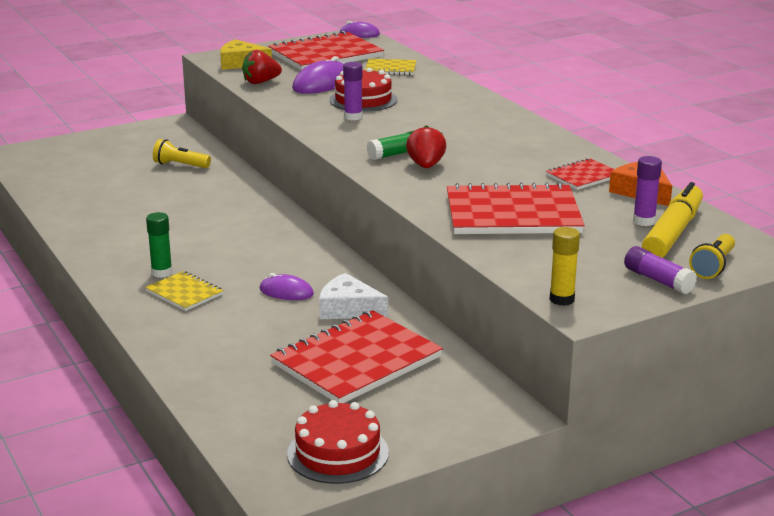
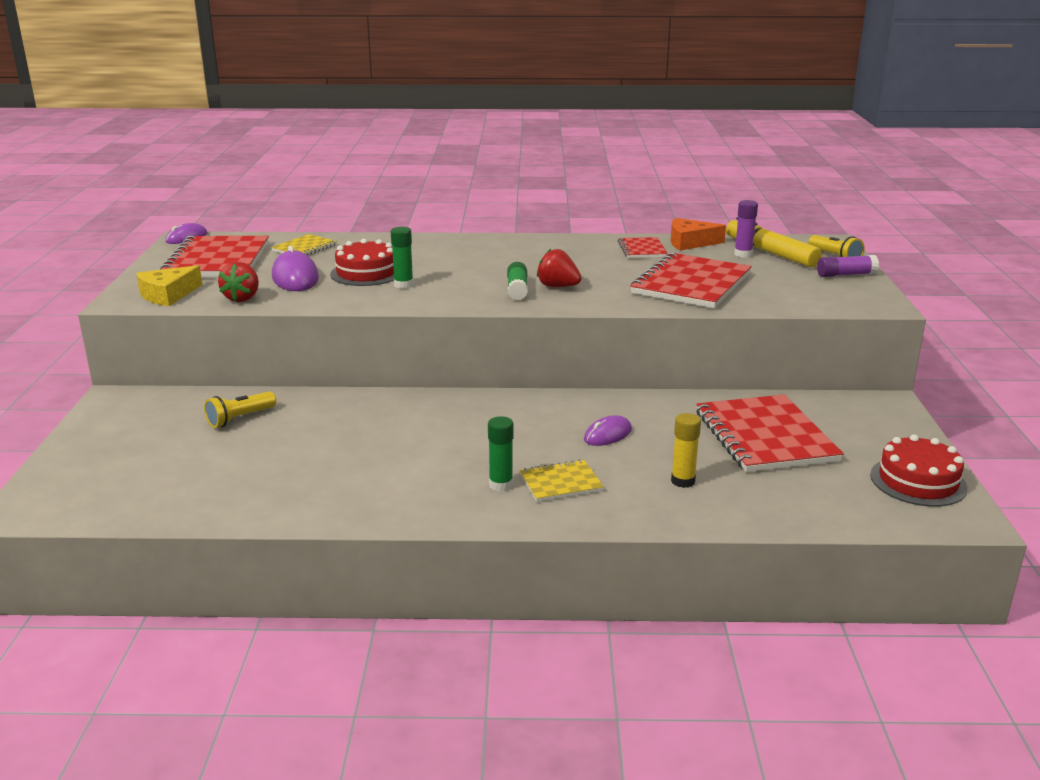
camera: 60 degrees left, 0 degrees up
(348, 309) = (666, 417): white cheese -> none
(353, 117) = (403, 285): purple glue stick -> green glue stick
(562, 299) = (858, 306): yellow glue stick -> yellow glue stick (683, 481)

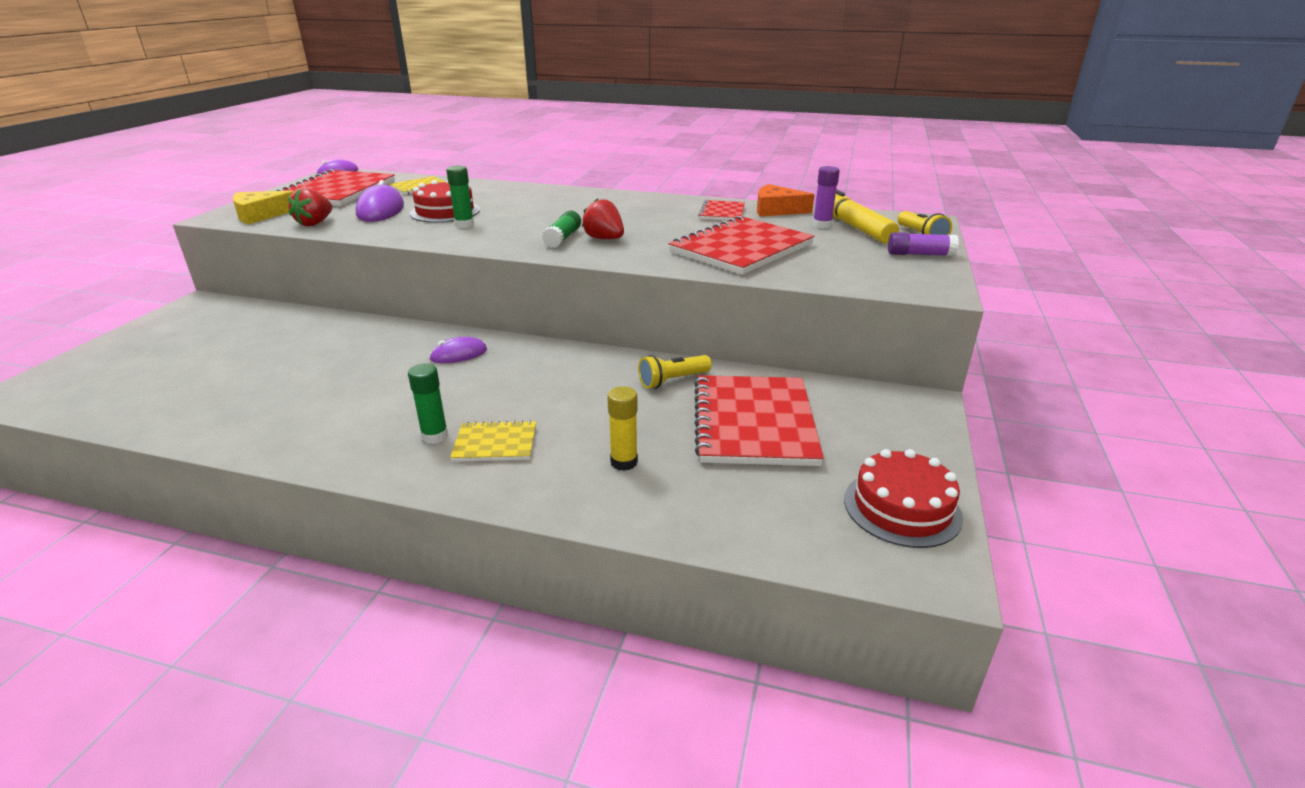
camera: 15 degrees right, 5 degrees up
(240, 418) = (274, 334): yellow flashlight -> yellow flashlight (673, 381)
(608, 435) = (588, 397): purple mouse -> purple mouse (458, 354)

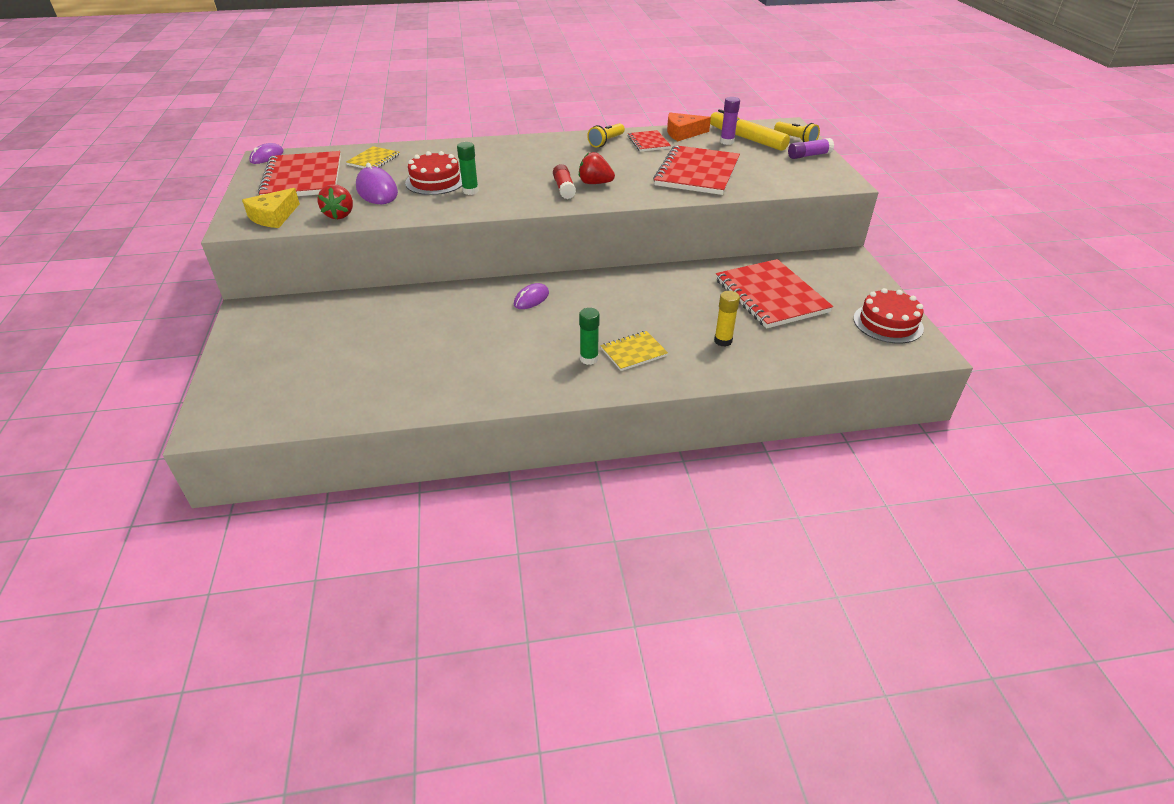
camera: 25 degrees left, 10 degrees up
(563, 238) = (564, 188): green glue stick -> red glue stick
(673, 381) = (696, 281): yellow flashlight -> yellow flashlight (606, 142)

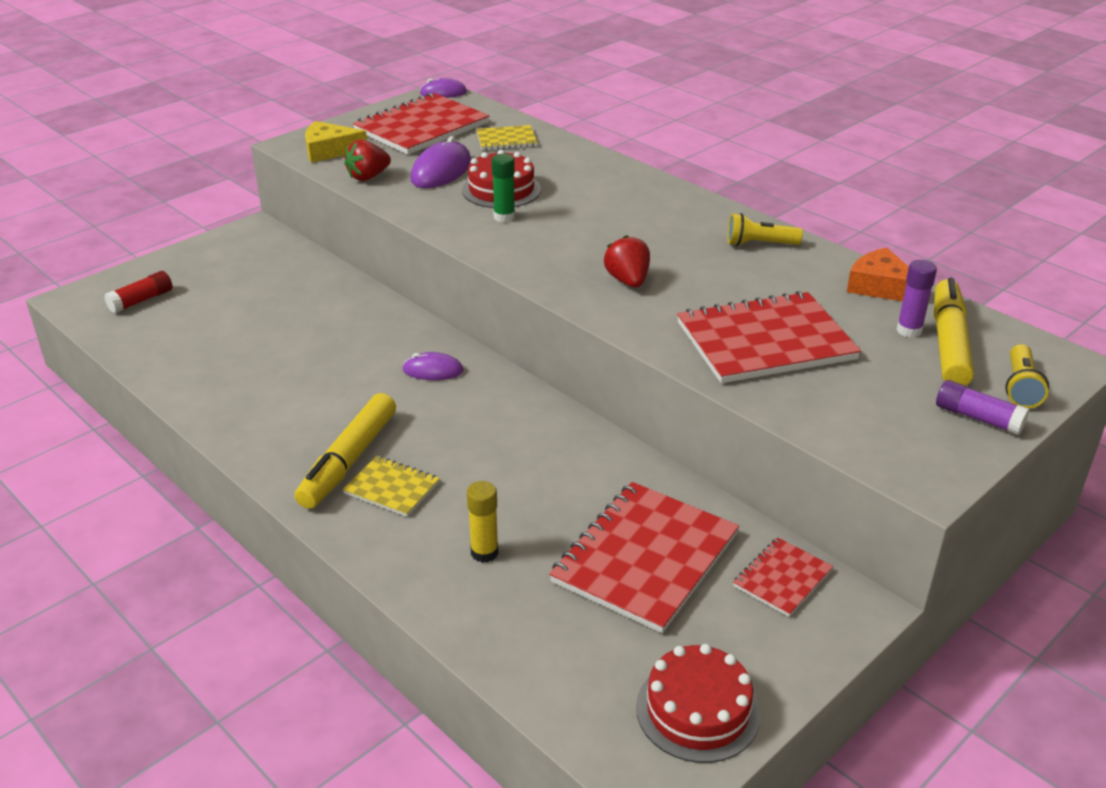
camera: 55 degrees right, 5 degrees down
(564, 188) = (585, 267): red glue stick -> red glue stick (141, 300)
(589, 359) = (349, 460): green glue stick -> yellow marker
(648, 142) = (806, 273): red notebook -> red notebook (782, 578)

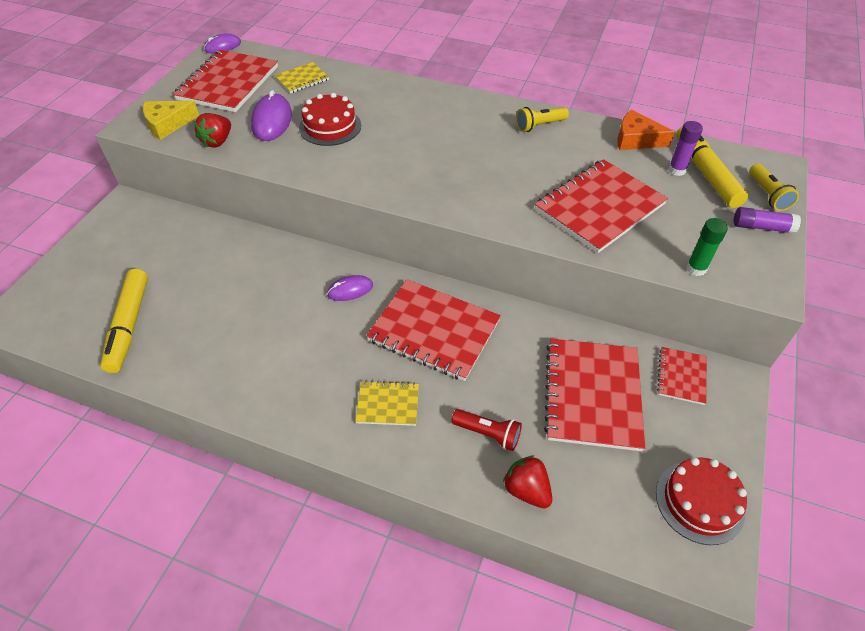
camera: 25 degrees left, 15 degrees up
(141, 300) = (71, 301): red glue stick -> none
(349, 460) = (340, 392): yellow marker -> yellow marker (129, 325)
(484, 552) = (488, 434): yellow glue stick -> red flashlight
(499, 437) = (434, 331): none -> red notebook
(504, 217) = (349, 151): green glue stick -> green glue stick (696, 268)
(628, 281) = (476, 183): red strawberry -> red strawberry (526, 490)

